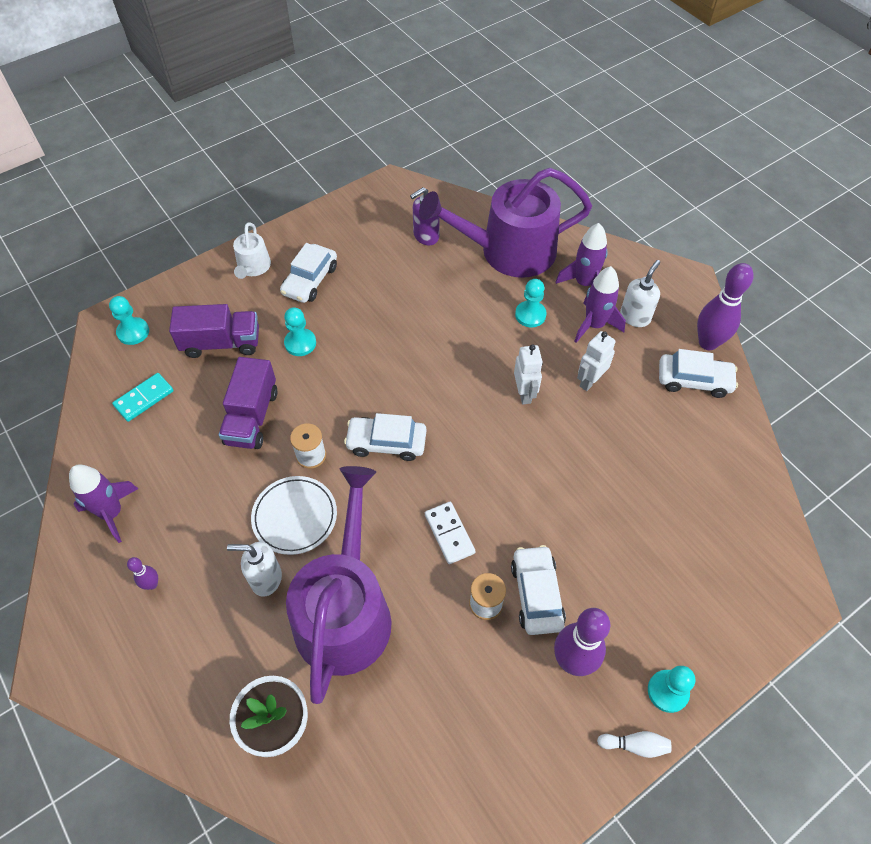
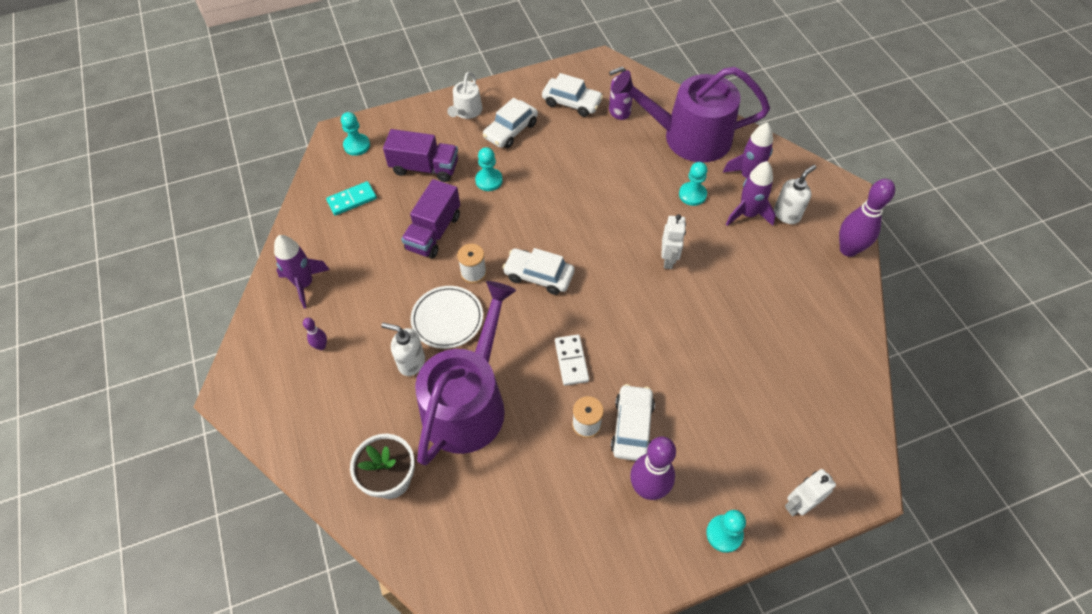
camera: 15 degrees right, 0 degrees up
(589, 381) = (729, 261): white robot -> white robot (798, 504)
(635, 745) = (682, 570): white bowling pin -> none
(694, 380) = (825, 279): white car -> white car (572, 102)

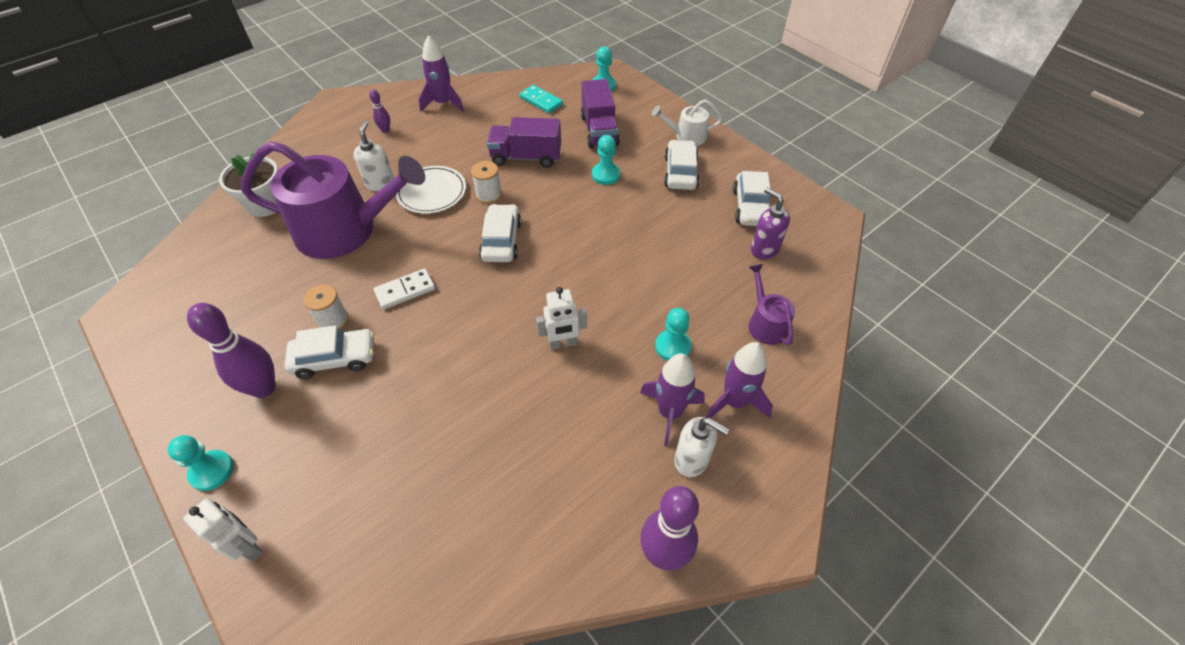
camera: 70 degrees right, 5 degrees down
(511, 130) = (680, 172): white car -> white car turned 75 degrees clockwise
(688, 137) = (765, 323): purple watering can -> purple watering can, size x0.45

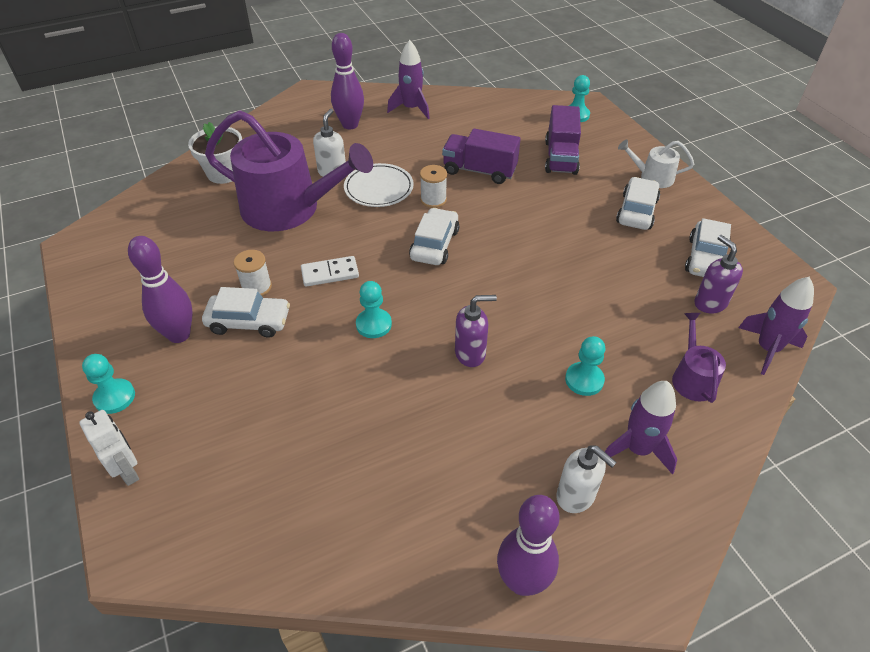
camera: 15 degrees right, 5 degrees down
(385, 130) = (350, 125): purple bowling pin -> purple bowling pin, size x2.09
(541, 101) = (508, 120): turquoise domino -> none
(563, 344) = (470, 353): white robot -> purple soap dispenser
(605, 175) = (556, 201): turquoise pawn -> turquoise pawn (373, 324)
(669, 412) = (564, 444): purple rocket -> purple rocket (767, 349)

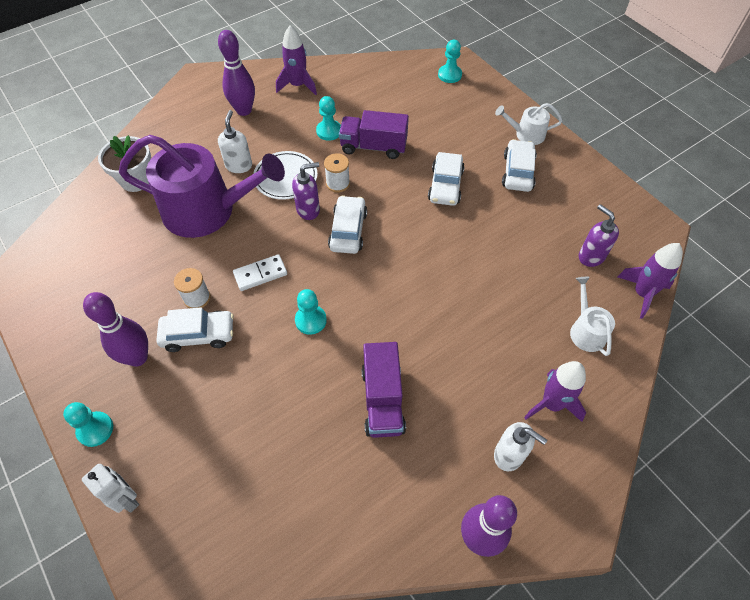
camera: 10 degrees left, 10 degrees up
(470, 353) = (400, 336): purple soap dispenser -> purple soap dispenser (308, 210)
(560, 157) = (443, 123): purple truck -> purple truck (382, 400)
(584, 380) = (499, 346): turquoise pawn -> turquoise pawn (329, 131)
(692, 378) = (586, 330): purple watering can -> white watering can
(705, 258) = (582, 212): white car -> white car (445, 185)

